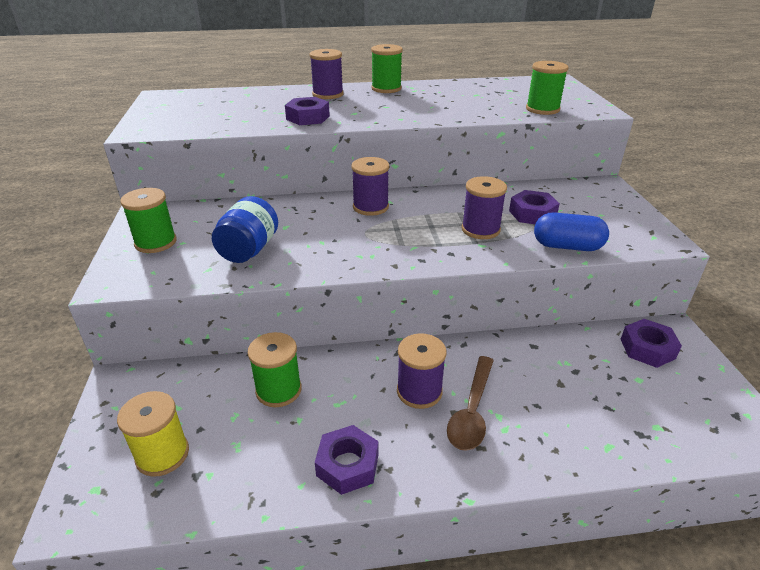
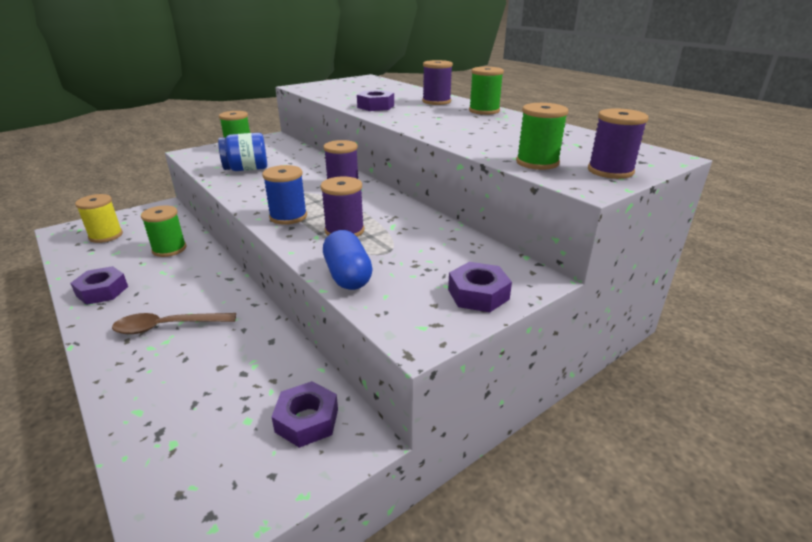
camera: 60 degrees right, 5 degrees down
(419, 391) = (184, 298): purple spool -> purple spool (610, 171)
(424, 250) = (288, 216): none -> blue spool
(532, 214) = (402, 248): purple nut -> purple nut (478, 294)

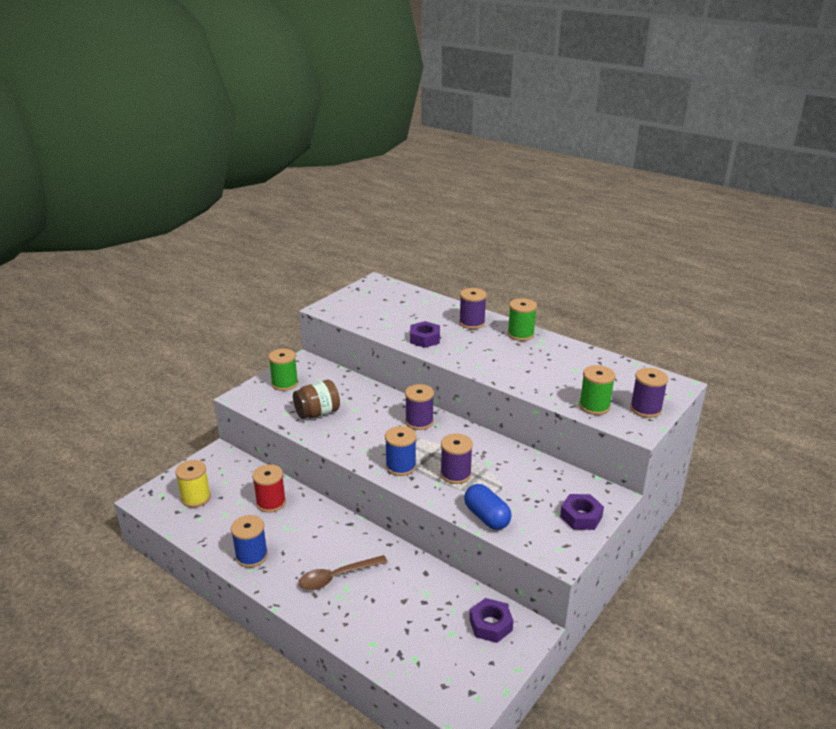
camera: 15 degrees left, 0 degrees up
(102, 291) = (251, 556): purple nut -> blue spool
(169, 249) = (271, 502): green spool -> red spool
(246, 169) = (317, 413): blue jar -> brown jar

